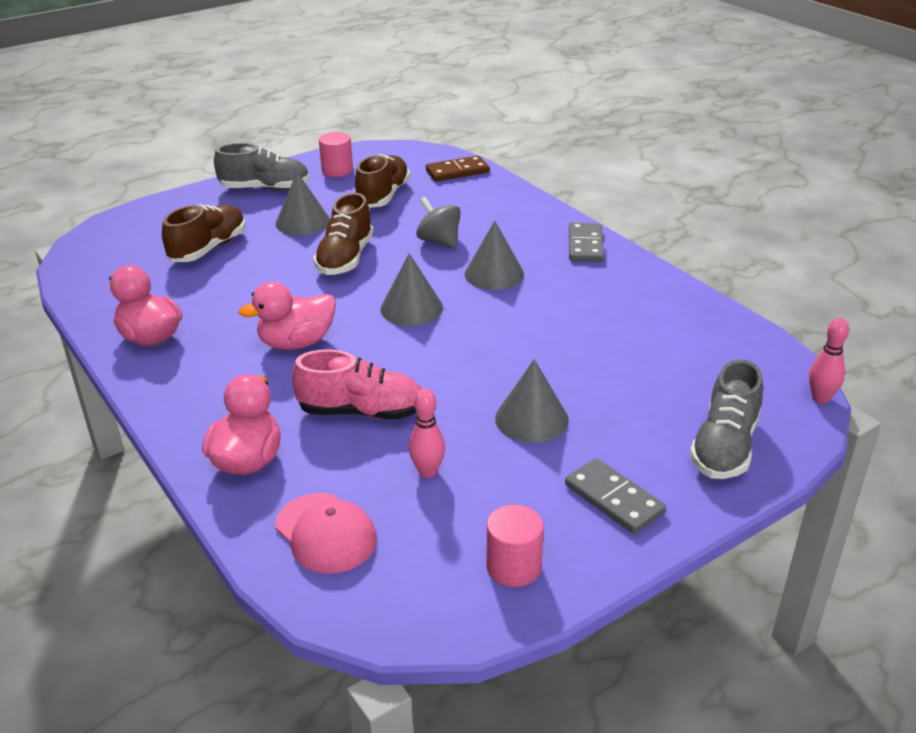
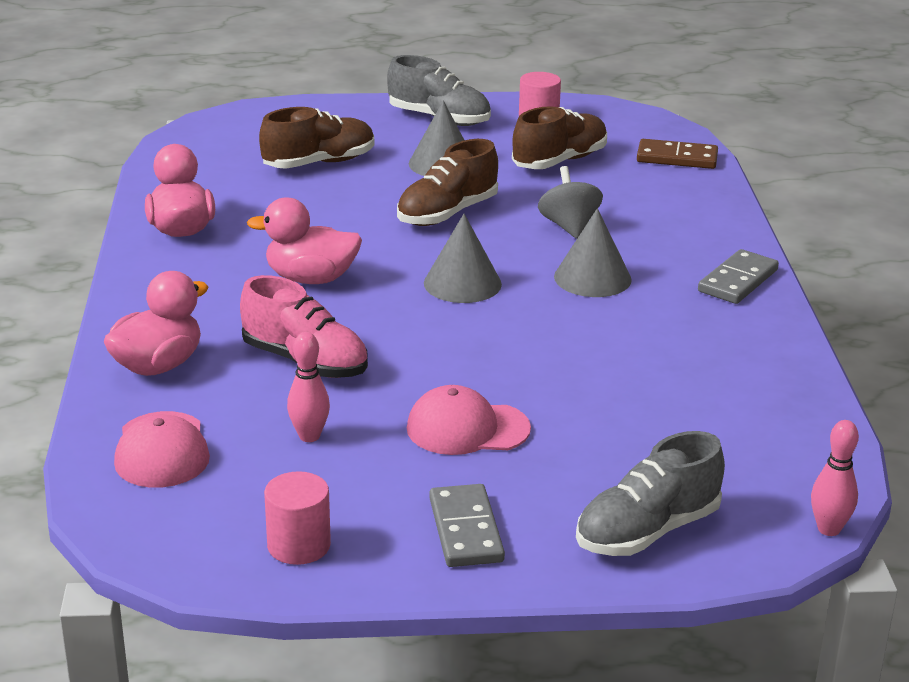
camera: 30 degrees right, 5 degrees down
(531, 419) = (467, 428): grey cone -> pink cap

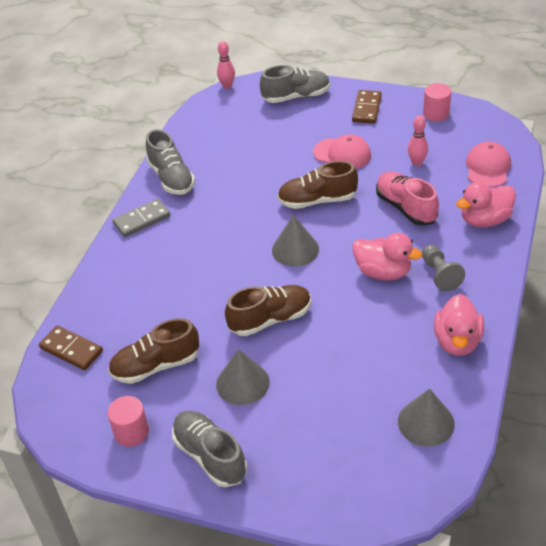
camera: 155 degrees left, 15 degrees up
(221, 288) = (439, 274): none -> grey pawn
(319, 163) = (335, 407): brown shoe -> brown shoe (317, 200)
(465, 530) = (367, 109): grey domino -> brown domino
(569, 226) = (200, 288): grey spinning top -> none
(592, 278) = (219, 239): grey cone -> grey cone (426, 422)
(754, 340) = (171, 178): none -> grey shoe

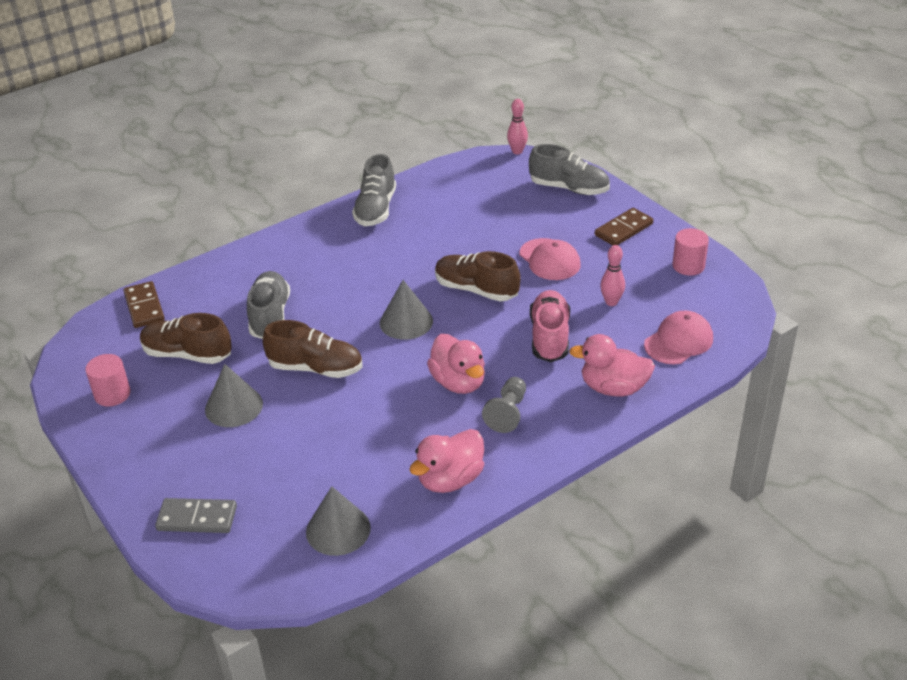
camera: 35 degrees right, 5 degrees down
(142, 220) = (312, 232): grey domino -> grey domino (197, 518)
(210, 456) = (144, 447): grey shoe -> grey shoe (270, 316)

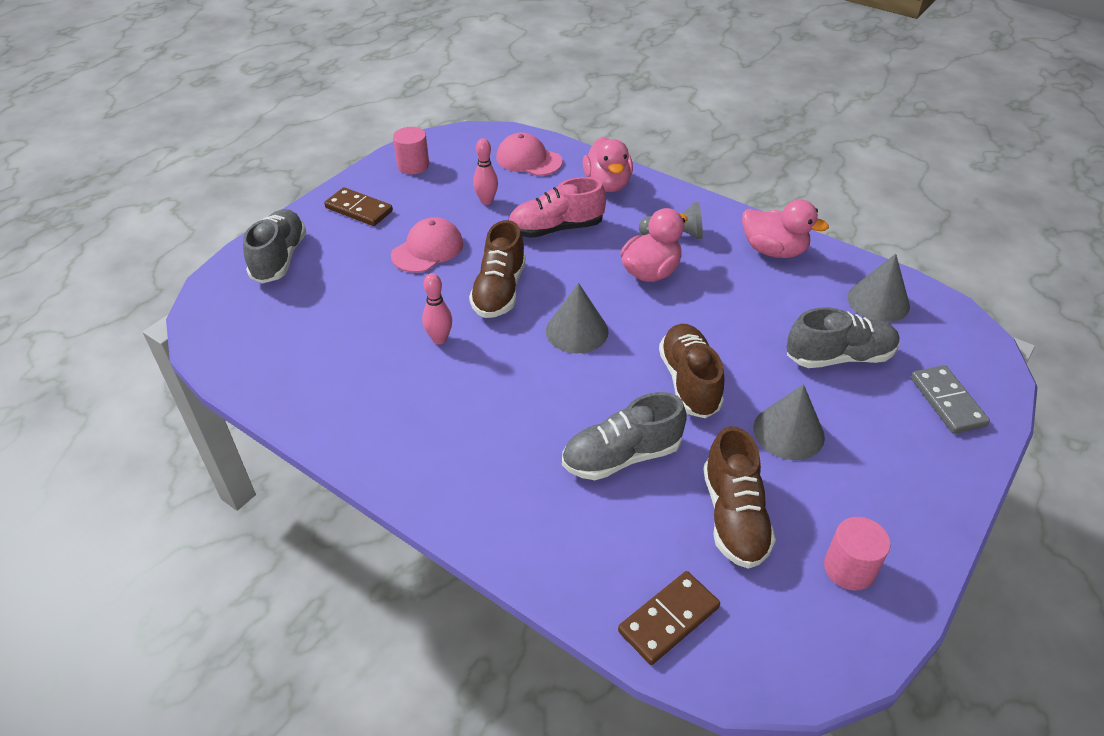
camera: 110 degrees left, 5 degrees up
(376, 209) = (352, 421): grey shoe -> grey shoe (839, 357)
(517, 151) = (190, 316): pink bowling pin -> pink bowling pin (439, 339)

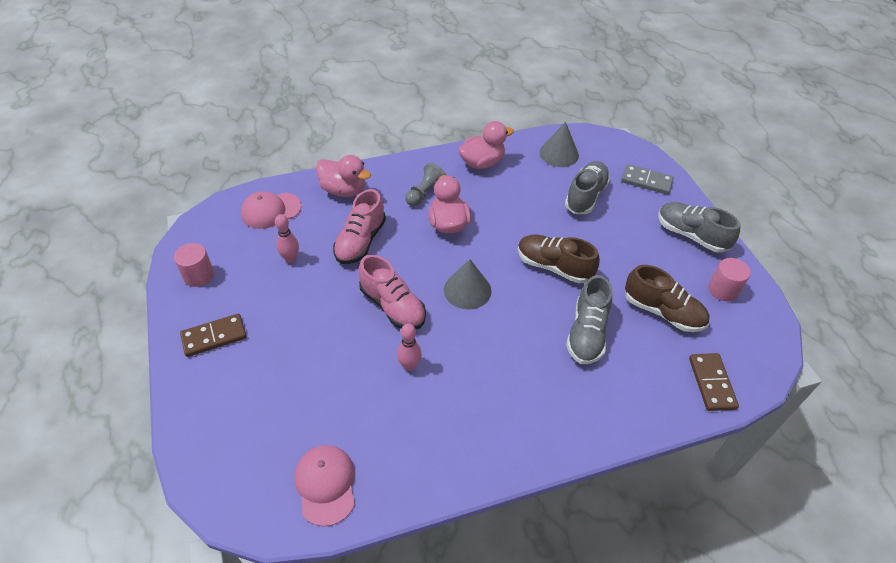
camera: 55 degrees left, 5 degrees up
(279, 258) = (217, 420): grey shoe -> grey shoe (691, 235)
(427, 249) = (308, 321): pink cap -> pink cap (326, 484)
(499, 291) = (392, 306): brown shoe -> pink shoe
(788, 432) = (622, 251): grey cone -> none

